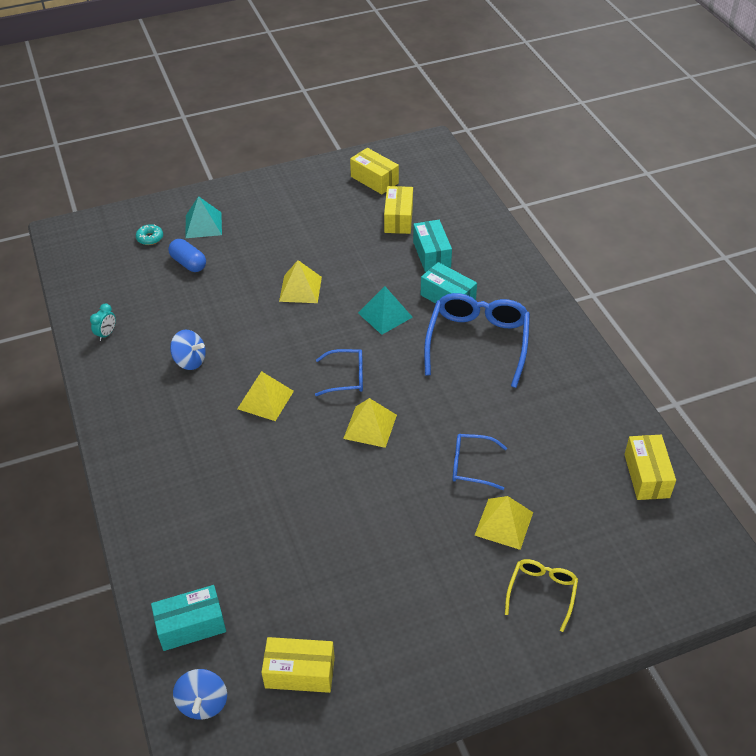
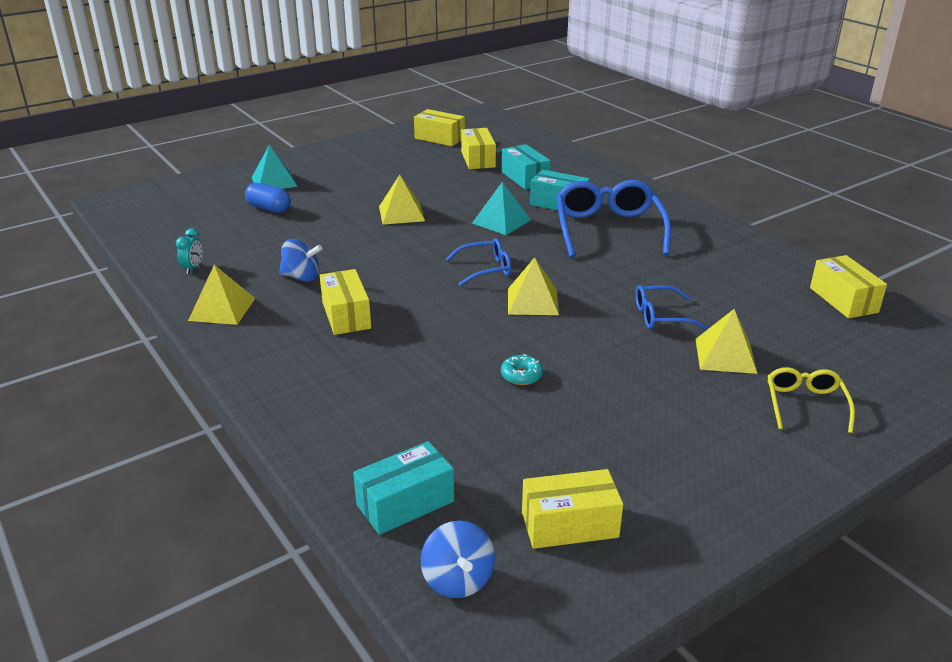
camera: 15 degrees left, 15 degrees down
(150, 238) = (217, 196): turquoise donut -> turquoise donut (521, 375)
(211, 415) = (346, 315): none -> yellow box
(265, 400) = (403, 296): yellow pyramid -> yellow pyramid (222, 309)

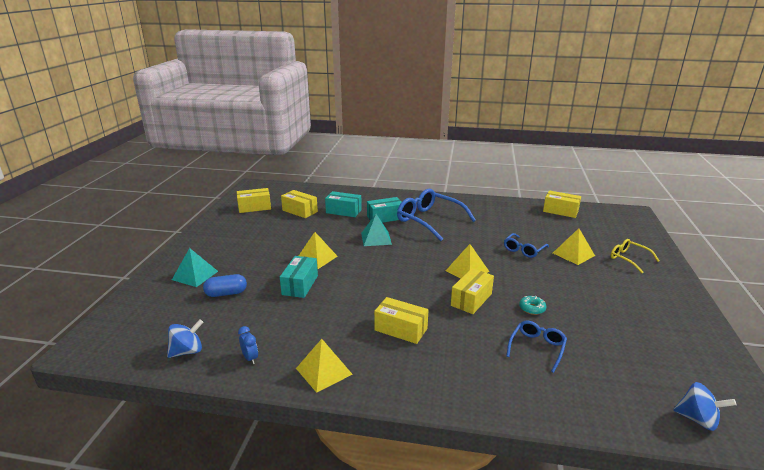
camera: 45 degrees left, 5 degrees down
(193, 268) = (250, 358): turquoise clock -> blue clock
(301, 277) = (333, 323): blue spinning top -> blue spinning top (187, 351)
(405, 503) = (615, 403): turquoise box -> turquoise box (300, 285)
(485, 269) = (416, 266): blue glasses -> blue glasses (537, 348)
(569, 525) = (673, 361): yellow box -> yellow box (471, 299)

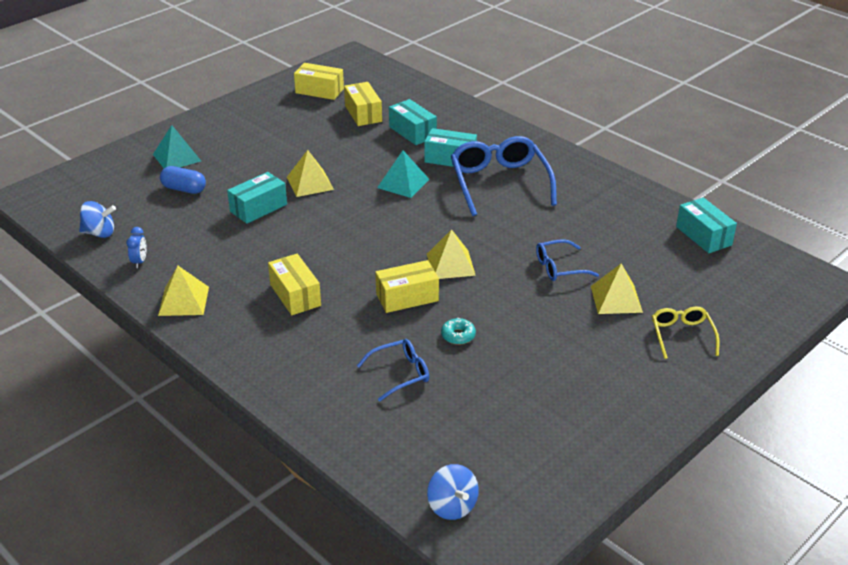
camera: 35 degrees right, 10 degrees up
(560, 211) = (703, 236): yellow box -> turquoise box

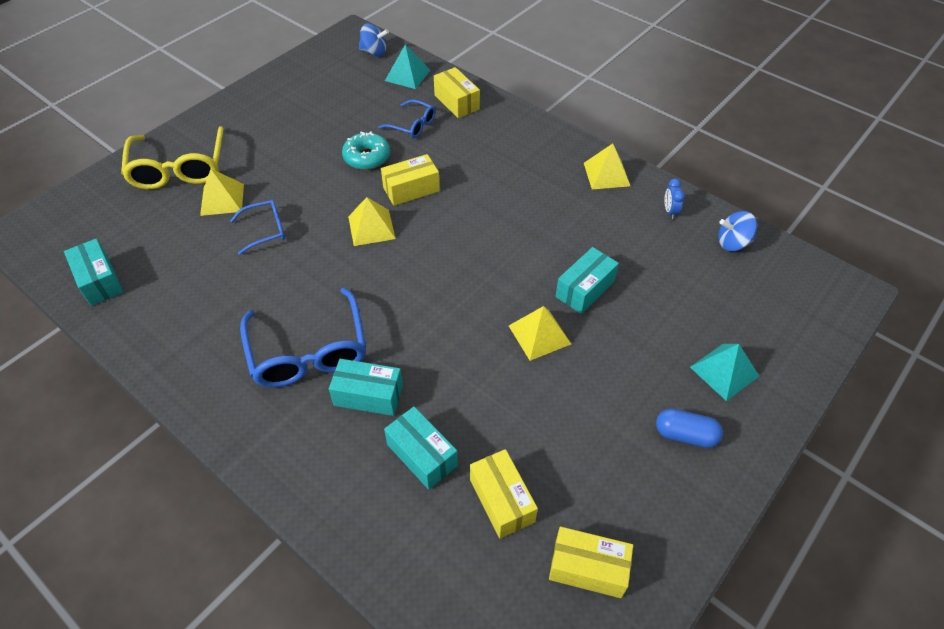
camera: 175 degrees right, 15 degrees up
(184, 189) = (683, 313): blue capsule -> blue capsule (685, 435)
(295, 295) = (511, 185): yellow box -> yellow box (456, 102)
(400, 374) = (412, 125): blue glasses -> blue glasses turned 120 degrees counterclockwise
(403, 183) = (427, 342): turquoise pyramid -> turquoise pyramid (407, 75)
(452, 506) = (374, 52): blue spinning top -> blue spinning top turned 135 degrees clockwise
(458, 335) = (367, 157): turquoise donut -> turquoise donut, size x1.67
(682, 336) = (179, 168): yellow glasses -> yellow glasses, size x1.87

